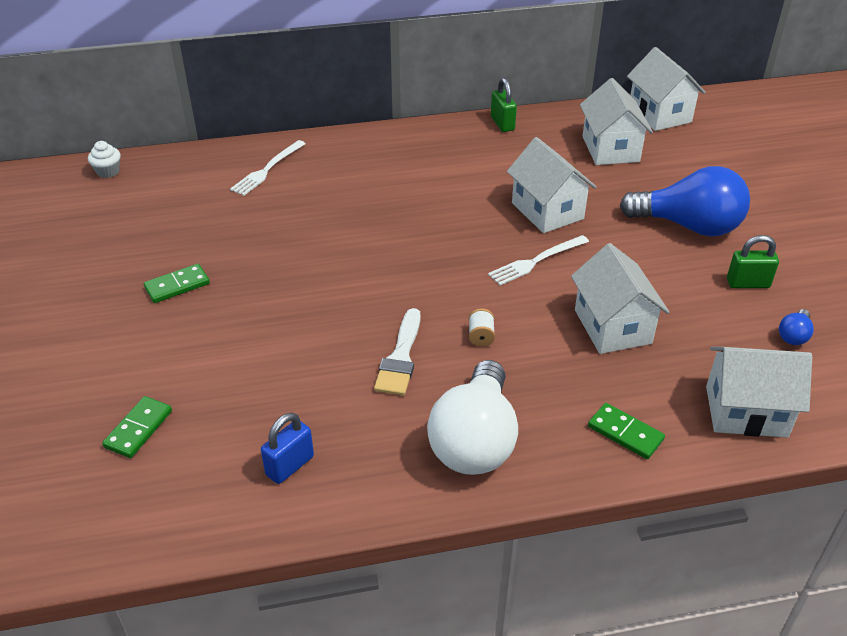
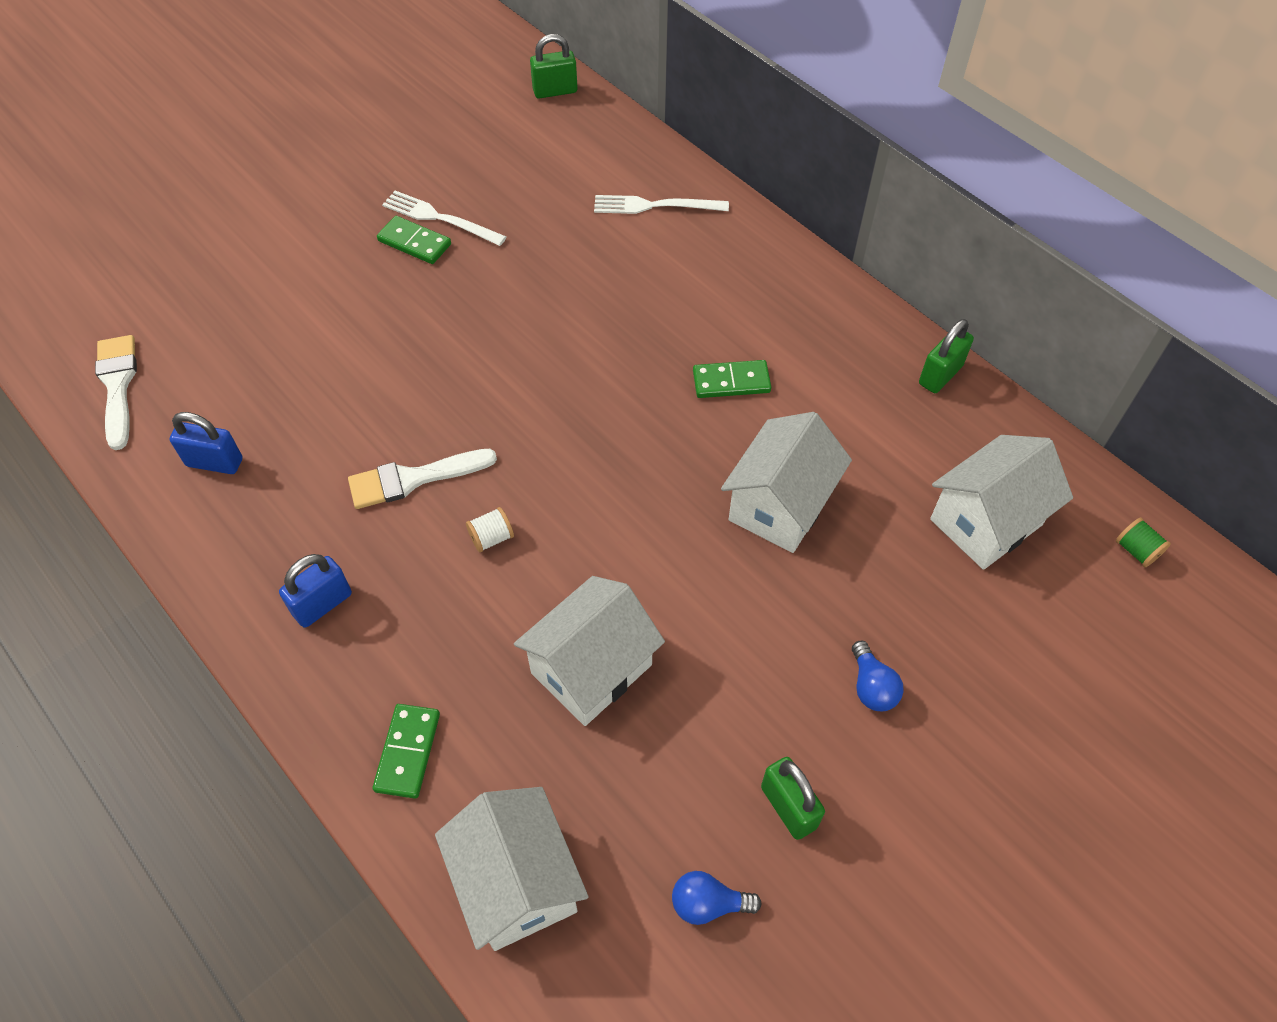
camera: 60 degrees right, 15 degrees up
(108, 171) = (555, 91): white cupcake -> green padlock
(138, 429) = (208, 326): green domino -> green domino (731, 381)
(146, 508) = (118, 385): none -> white brush
(475, 440) = (322, 604): white light bulb -> blue padlock
(536, 261) = (667, 536): white fork -> white fork (440, 218)
(659, 114) = (1136, 550): white house -> green spool
(689, 226) = (871, 686): blue light bulb -> blue light bulb, size x0.41

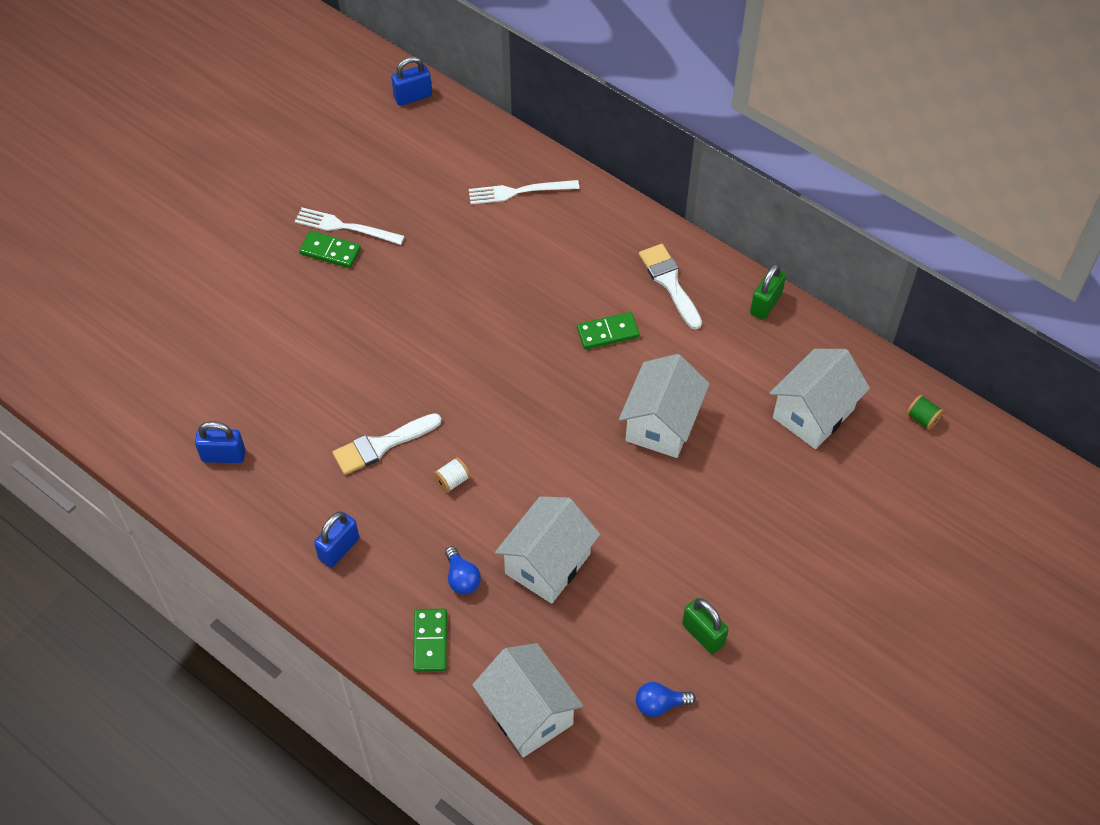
camera: 10 degrees left, 0 degrees up
(118, 385) = (125, 406): white brush -> white brush (669, 283)
(555, 91) = (413, 97): green padlock -> blue padlock
(871, 686) = (747, 544): blue light bulb -> blue light bulb (462, 578)

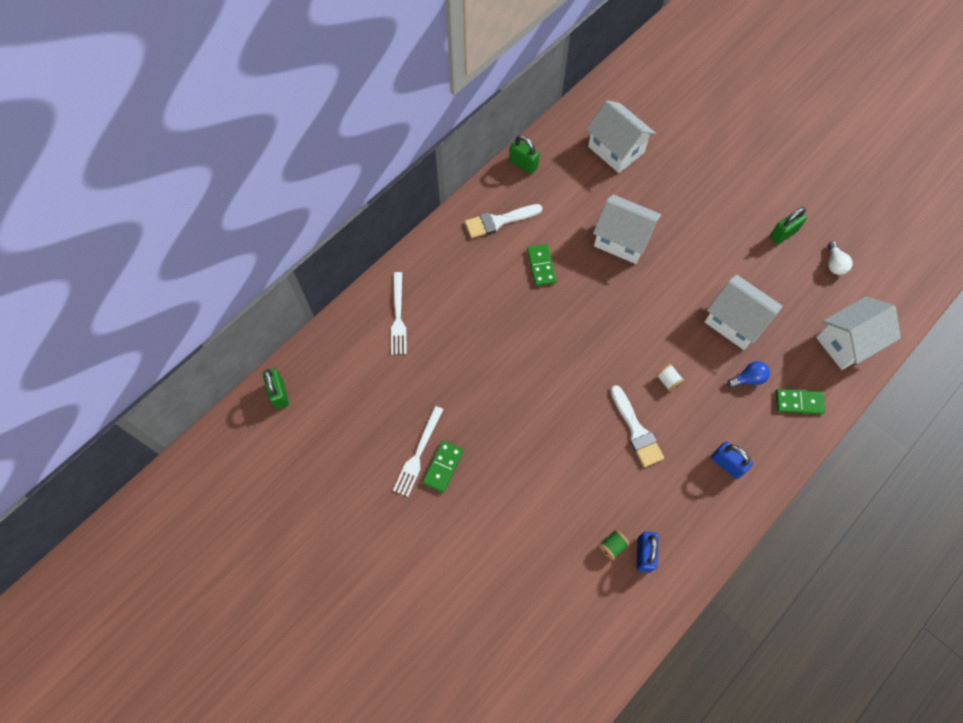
camera: 85 degrees left, 10 degrees up
(413, 97) = (279, 393): blue padlock -> green padlock
(660, 704) = (834, 264): blue light bulb -> white light bulb
(922, 418) = (621, 91): green spool -> green spool (612, 546)

